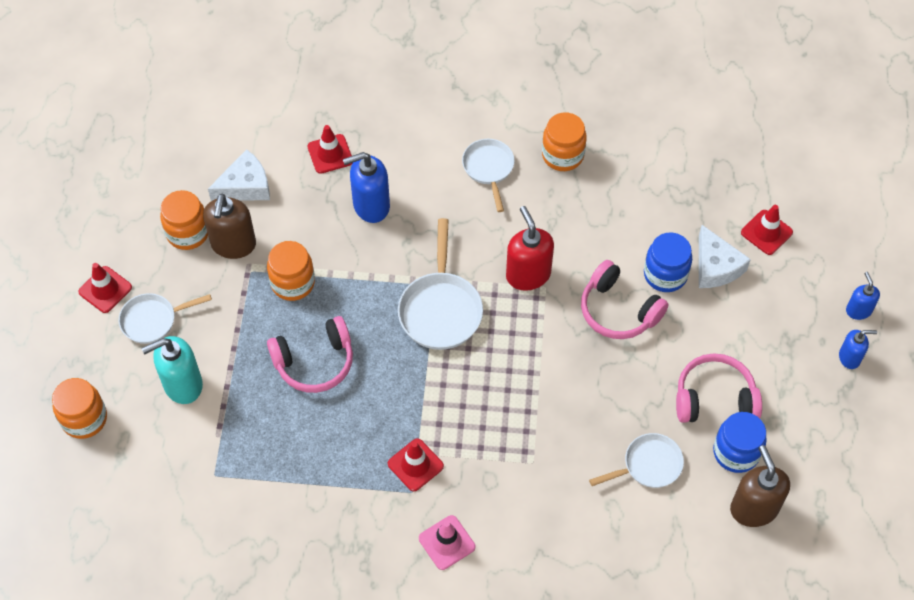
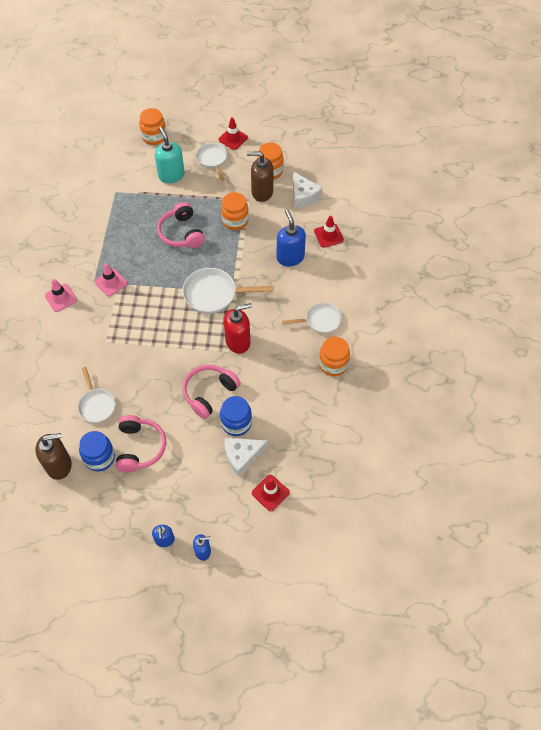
camera: 90 degrees right, 0 degrees up
(415, 465) = (111, 282): red traffic cone -> pink traffic cone

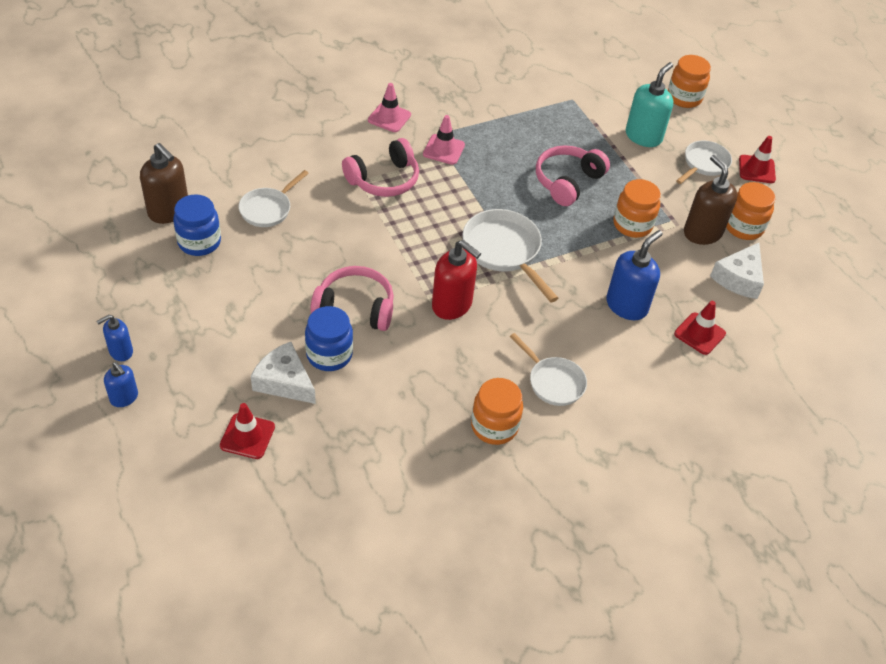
camera: 55 degrees right, 10 degrees down
(140, 447) = (235, 273): pink headphones -> pink headphones (383, 179)

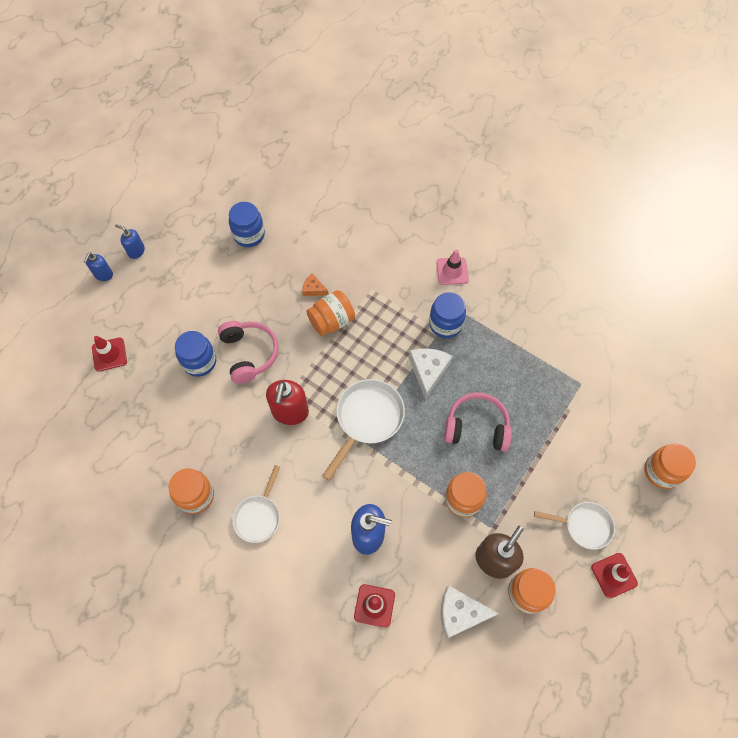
camera: 65 degrees right, 15 degrees up
(169, 211) = (264, 203): brown soap dispenser -> none
(268, 209) = (304, 253): white pan -> none
(284, 381) = (163, 349): white cheese -> white cheese (428, 371)
(319, 222) = (313, 289): none -> orange cheese
(371, 226) = (332, 321): none -> orange jar
(383, 179) = (384, 303): pink headphones -> none
(443, 149) = (445, 324): pink traffic cone -> blue jar
(643, 136) = (580, 460): turquoise soap dispenser -> none

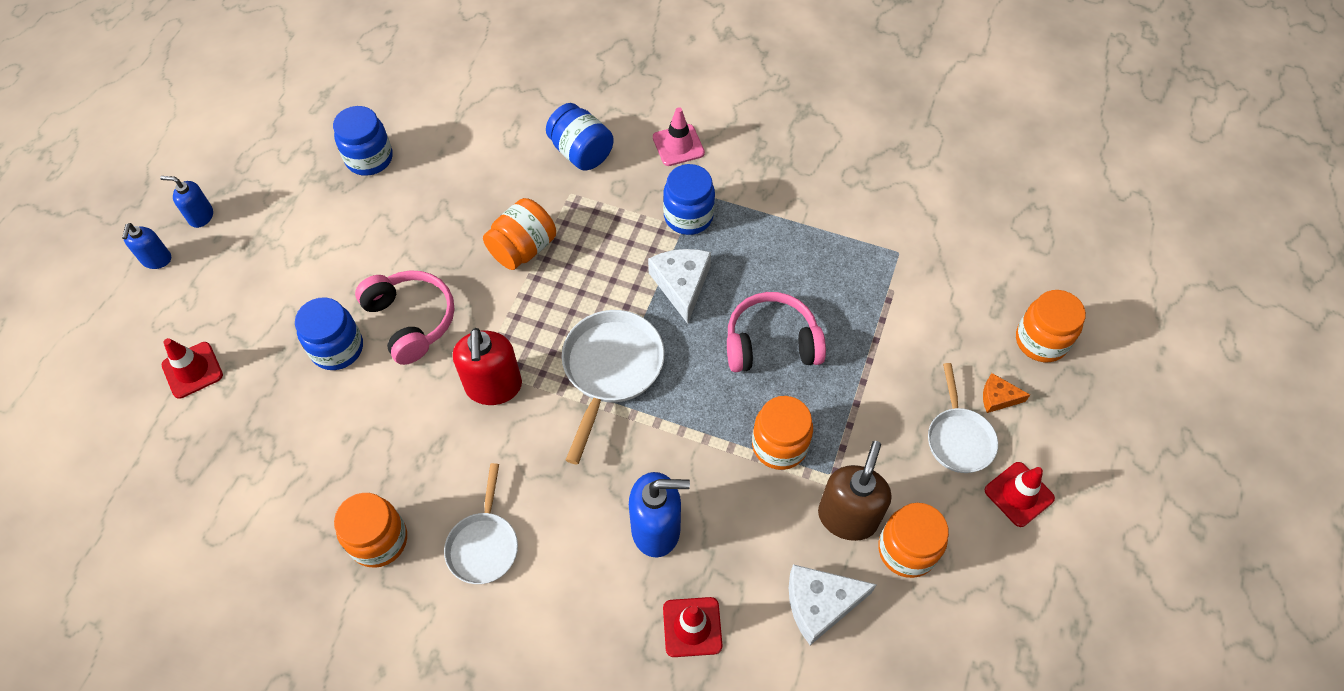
camera: 15 degrees left, 5 degrees down
(313, 289) = (485, 211): orange cheese -> orange cheese (998, 397)
(386, 261) = (581, 152): none -> blue jar
(584, 526) = (958, 438): white pan -> white pan turned 90 degrees clockwise

